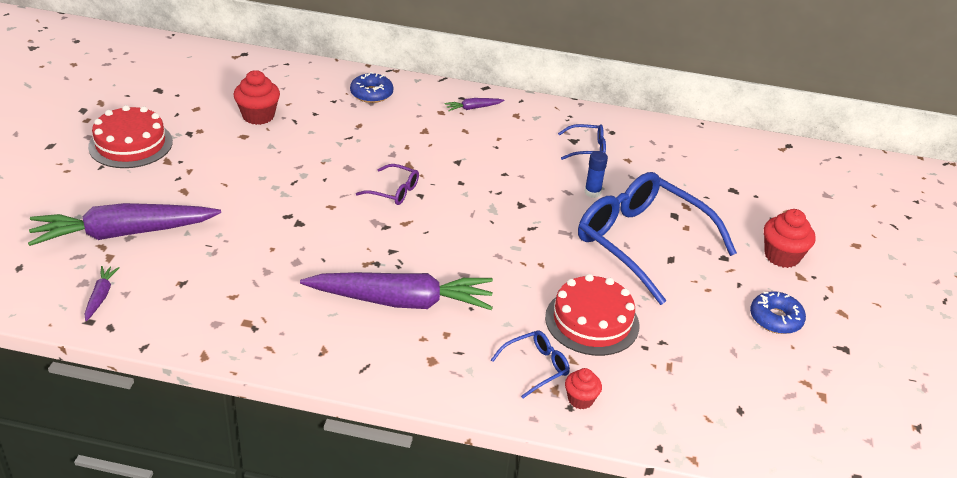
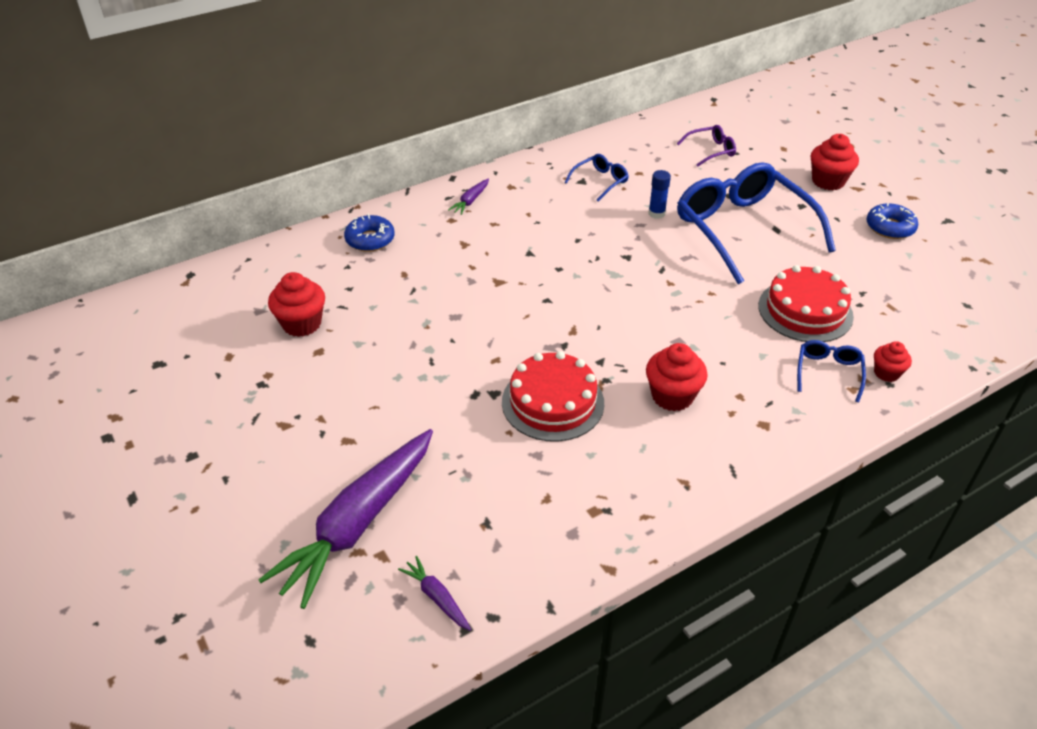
camera: 40 degrees left, 5 degrees up
(130, 144) = (219, 435): red cake -> red cake (553, 402)
(394, 191) = (523, 311): purple glasses -> purple glasses (711, 151)
(401, 301) = (672, 396): purple carrot -> red cupcake
(641, 243) = (742, 230): blue glasses -> blue glasses turned 60 degrees clockwise

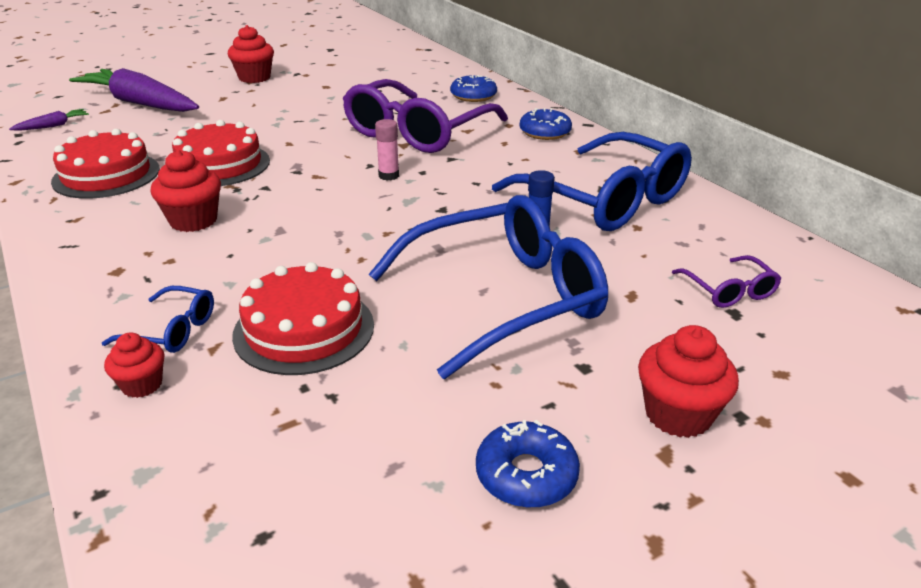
camera: 90 degrees right, 10 degrees down
(302, 324) = (360, 80): red cupcake -> red cupcake (254, 78)
(468, 274) = (417, 132): none -> purple glasses
(470, 201) = (545, 132): purple carrot -> blue donut
(569, 287) = (388, 176): none -> pink glue stick
(585, 489) = (106, 175): none -> red cake
(600, 181) = (605, 200): blue glasses -> blue glasses, size x2.33

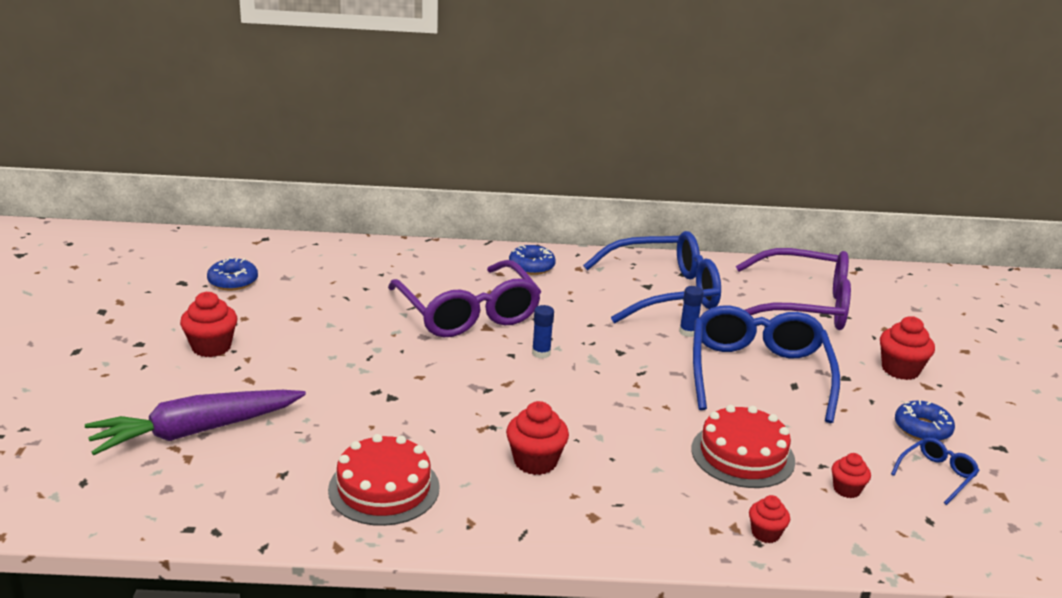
camera: 60 degrees left, 5 degrees down
(53, 126) = (193, 500): purple carrot -> none
(172, 330) = (705, 508): blue glasses -> blue glasses (937, 475)
(220, 165) = (430, 422): red cake -> none
(288, 430) = (846, 489): none -> red cupcake
(388, 176) = (541, 353): pink glue stick -> blue glue stick
(473, 96) = (419, 263): blue donut -> blue donut (233, 281)
(729, 291) = (803, 305): purple glasses -> purple glasses, size x2.33

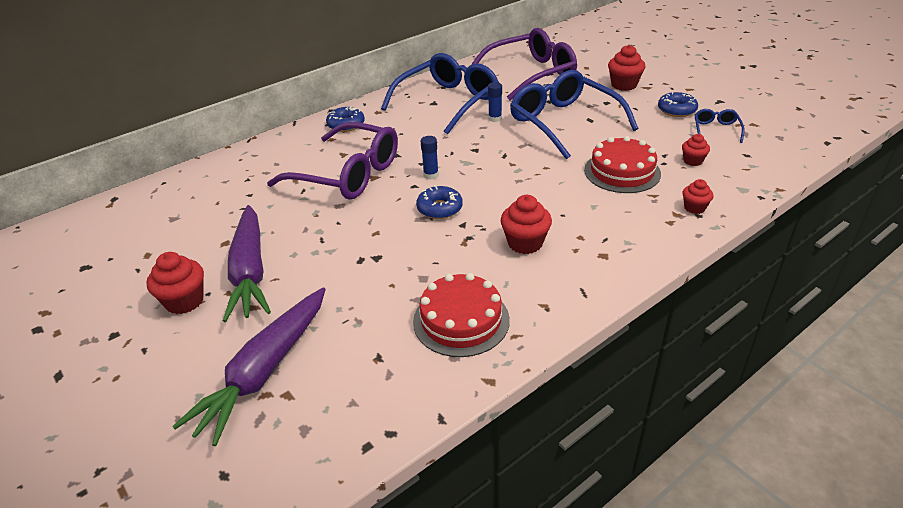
camera: 35 degrees left, 10 degrees up
(233, 281) = (131, 243): blue donut -> blue donut (439, 208)
(283, 351) = (250, 271): none -> purple carrot

